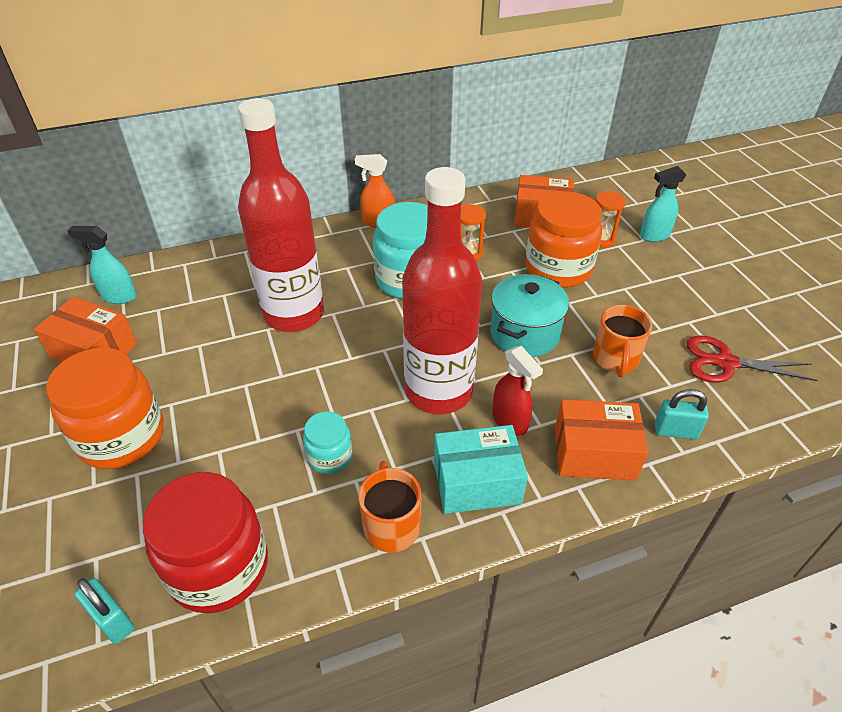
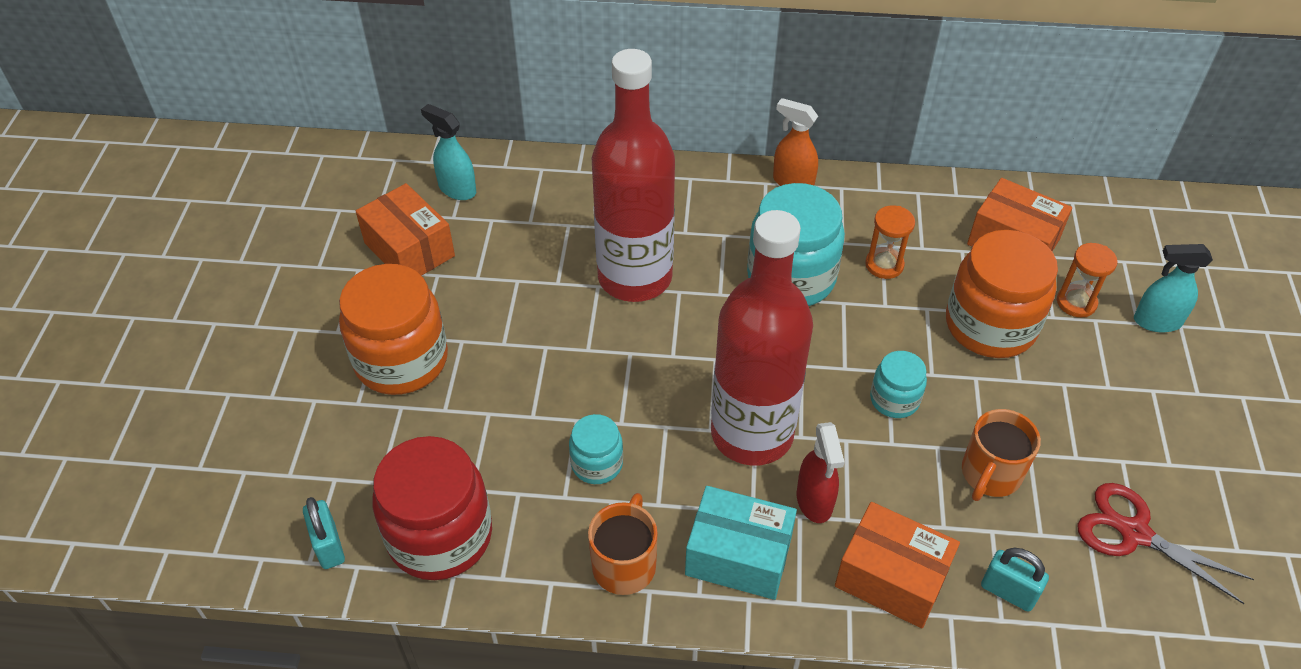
camera: 25 degrees right, 5 degrees up
(524, 334) = (894, 399): turquoise pot -> turquoise jar

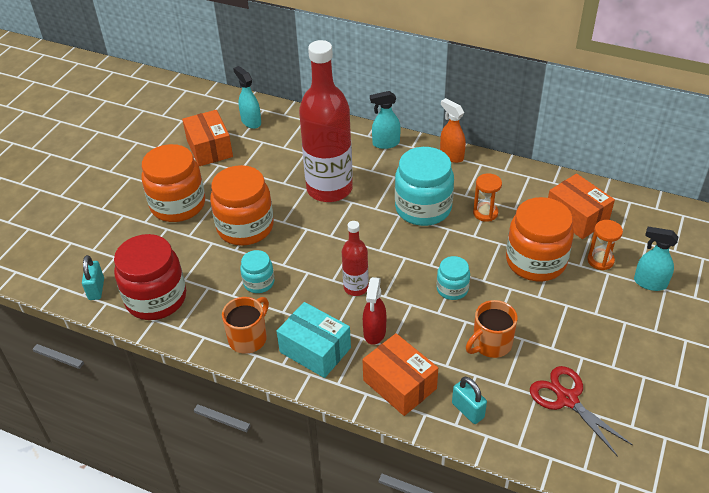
camera: 20 degrees right, 5 degrees down
(531, 373) = (245, 227): none -> orange jar
(686, 183) = (385, 143): none -> turquoise spray bottle
(752, 434) = (356, 287): red bottle -> red bottle, size x0.48

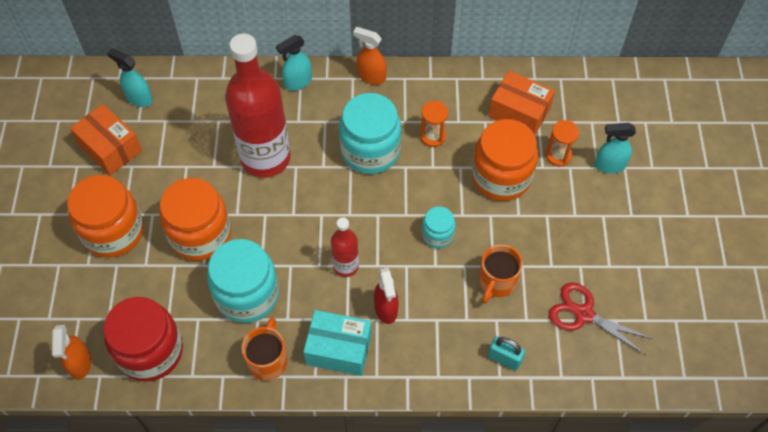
camera: 25 degrees left, 15 degrees up
(96, 289) = (80, 364): turquoise padlock -> orange spray bottle
(259, 282) = (247, 295): turquoise jar -> turquoise jar, size x1.94
(399, 384) = (433, 355): orange box -> none

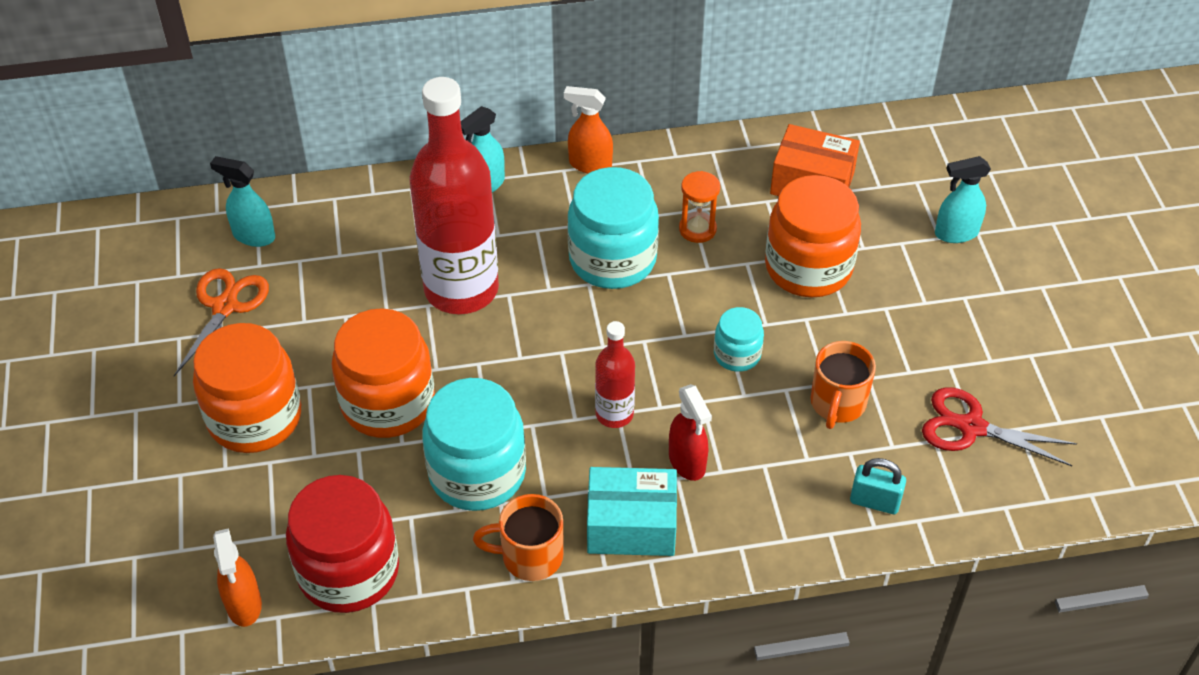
camera: 10 degrees left, 10 degrees down
(110, 148) = (225, 307): orange box -> orange scissors
(268, 360) = (529, 556): orange mug -> orange mug turned 90 degrees counterclockwise
(558, 155) = (881, 230): orange hourglass -> none

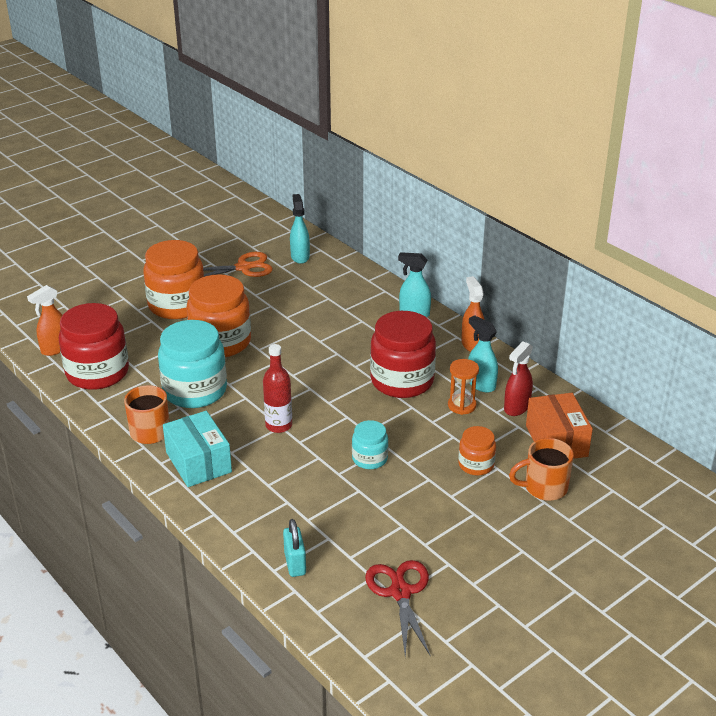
camera: 60 degrees right, 15 degrees down
(461, 289) = (325, 335): red bottle -> none
(612, 259) = (402, 381): turquoise jar -> red jar
(687, 462) = (264, 468): red spray bottle -> red spray bottle (516, 408)
(808, 267) = (476, 465): orange jar -> orange jar, size x0.52
(837, 404) = (366, 518): orange mug -> orange mug (544, 488)
(956, 233) = (582, 526): turquoise spray bottle -> turquoise spray bottle (481, 384)

